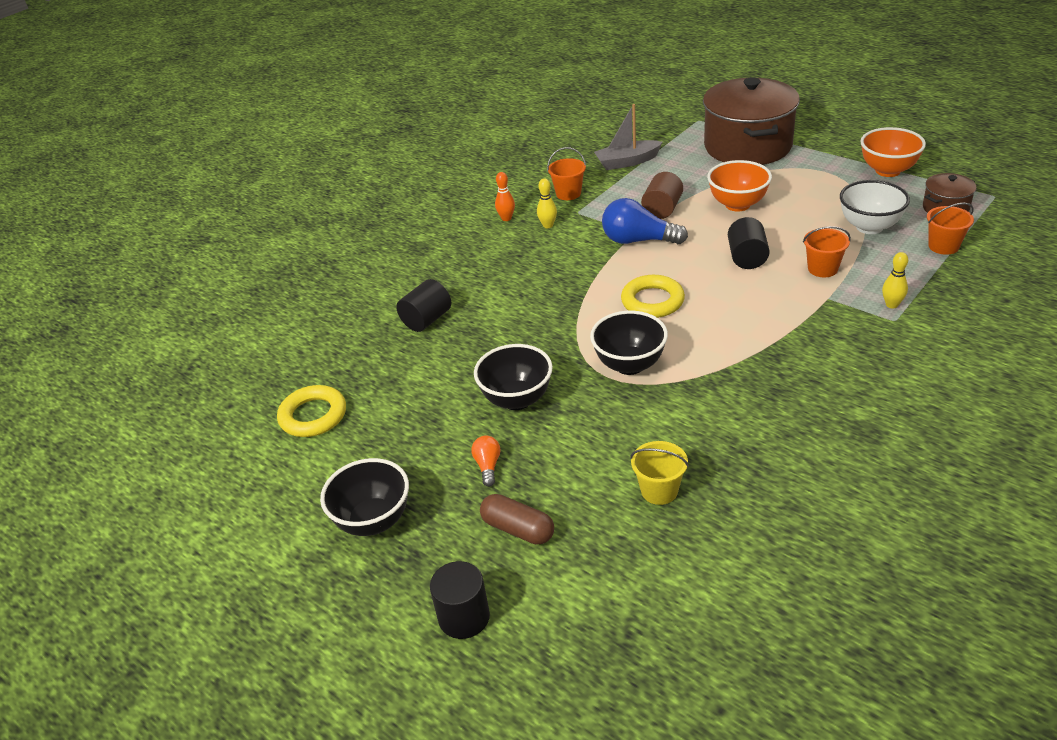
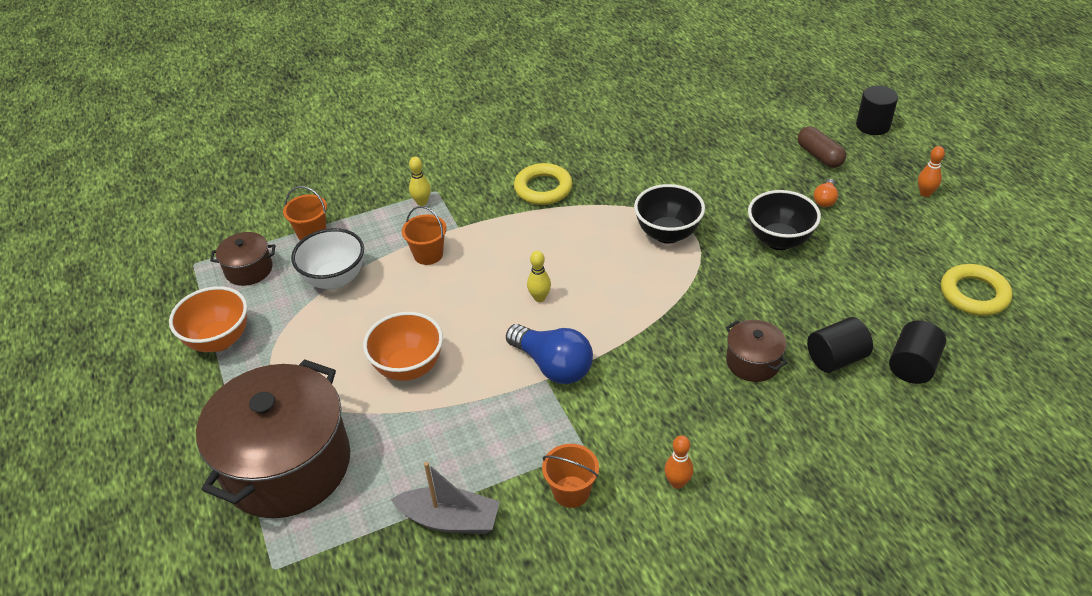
camera: 155 degrees left, 5 degrees up
(373, 521) = (925, 193): black bowl -> orange bowling pin
(491, 294) = (753, 362): none -> brown pot
(548, 225) = (634, 441): yellow bowling pin -> yellow bowling pin (539, 298)
(652, 301) = (600, 285): yellow ring -> yellow ring (543, 188)
(659, 490) = (711, 146): yellow bucket -> none
(662, 209) = (488, 401): brown cylinder -> none
(747, 258) = (475, 294): black cylinder -> black cylinder (912, 366)

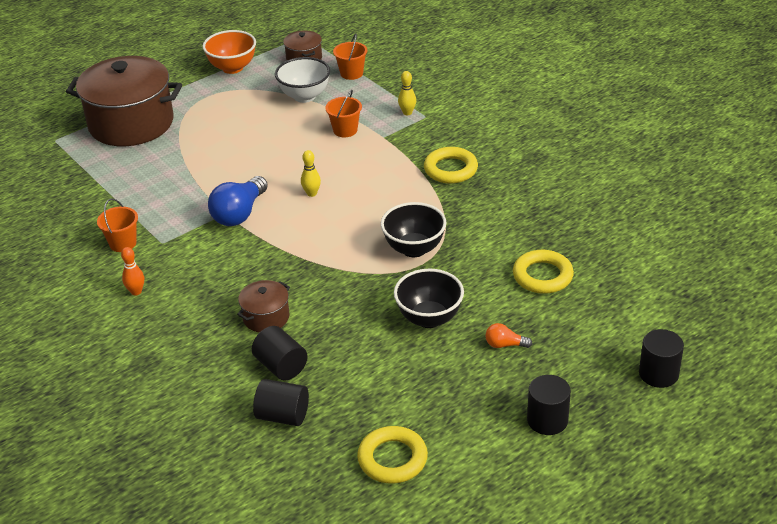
camera: 75 degrees right, 5 degrees down
(408, 367) = (224, 149): orange bowl -> none
(450, 520) = (95, 196): grey boat -> none
(733, 161) = (542, 276): none -> yellow ring
(819, 156) = (579, 335): brown capsule -> none
(925, 193) = (547, 420): orange bowling pin -> black cylinder

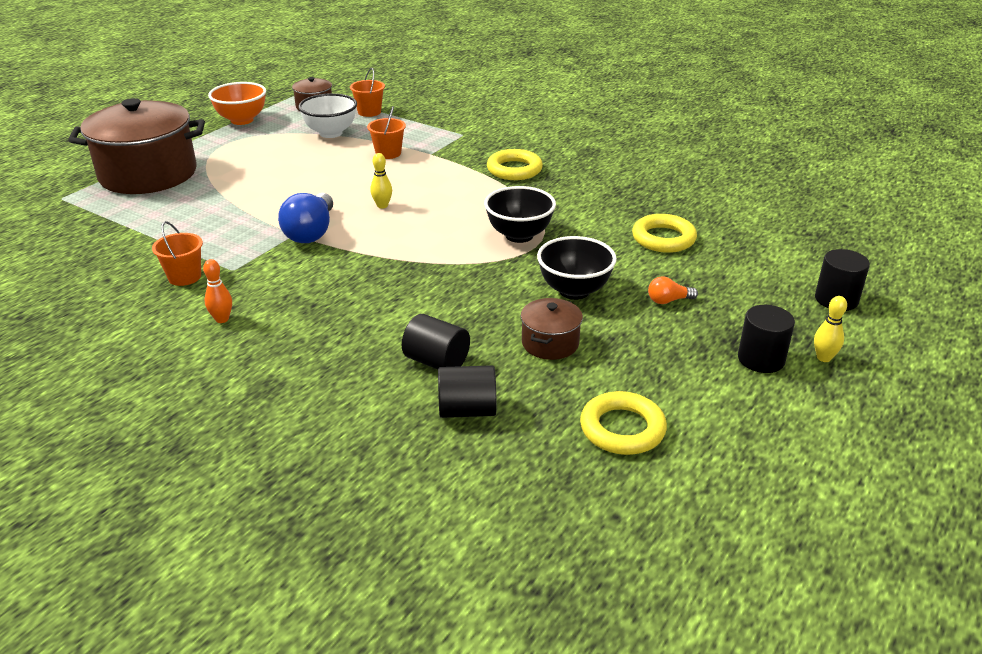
camera: 20 degrees left, 5 degrees down
(266, 317) = (392, 318): brown pot -> brown pot (550, 343)
(407, 113) = (443, 134): yellow bowling pin -> yellow bowling pin (824, 358)

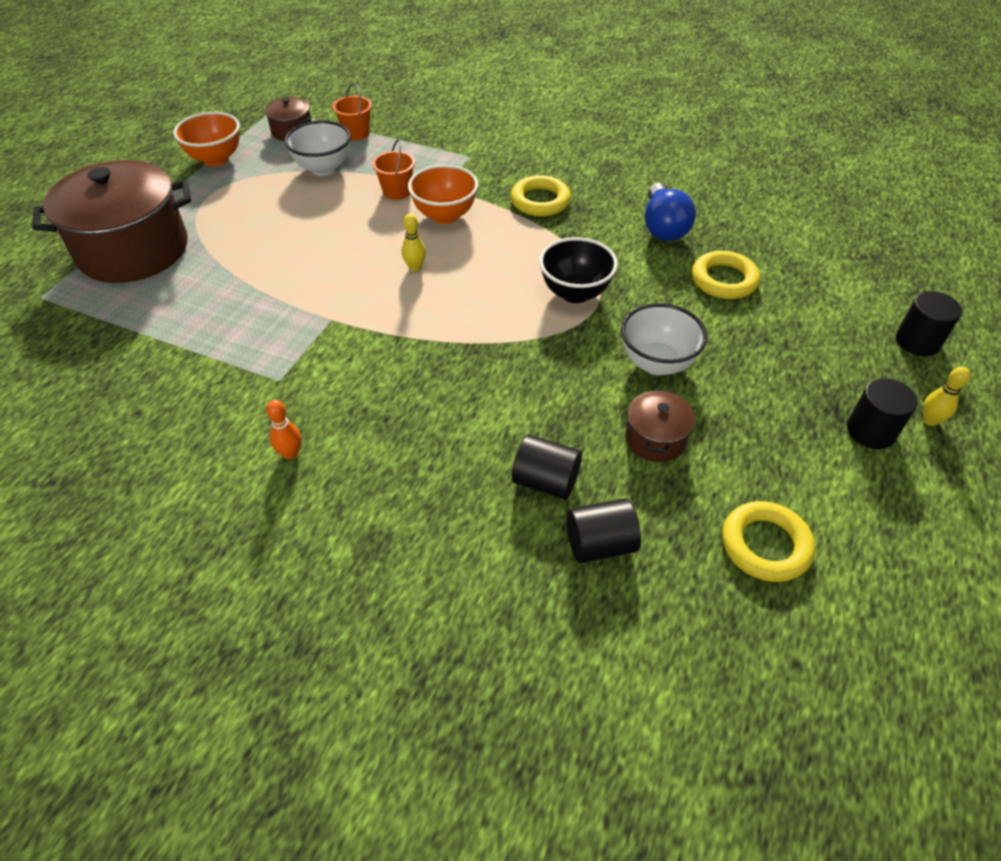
camera: 10 degrees left, 15 degrees up
(184, 277) = (227, 397): orange bucket -> none
(311, 232) = (349, 315): blue light bulb -> blue light bulb (663, 227)
(424, 173) = (445, 215): none -> orange bowl
(574, 291) = (657, 363): black bowl -> white bowl
(668, 300) = (756, 364): orange light bulb -> none

